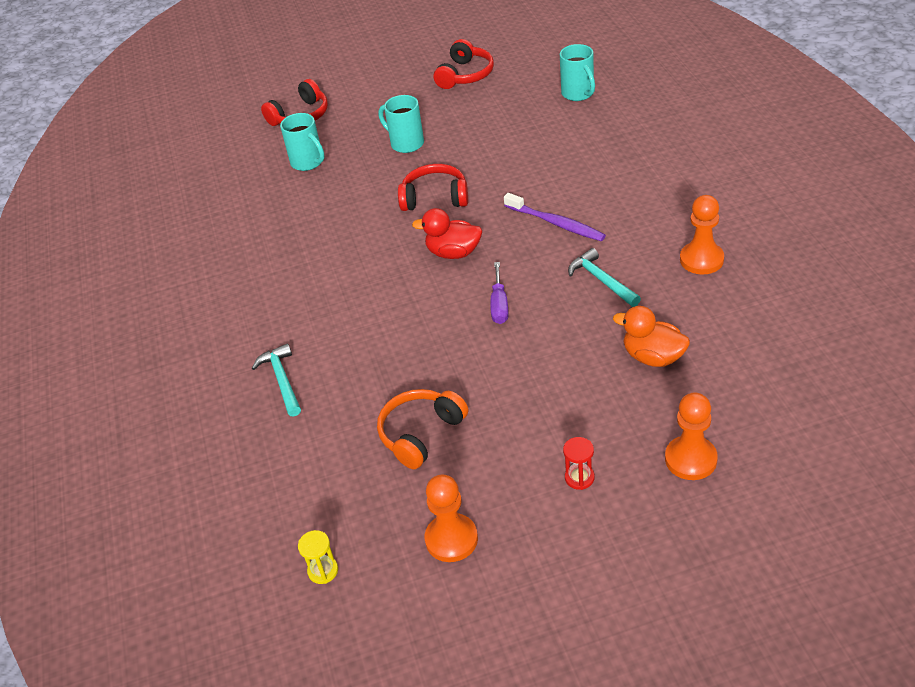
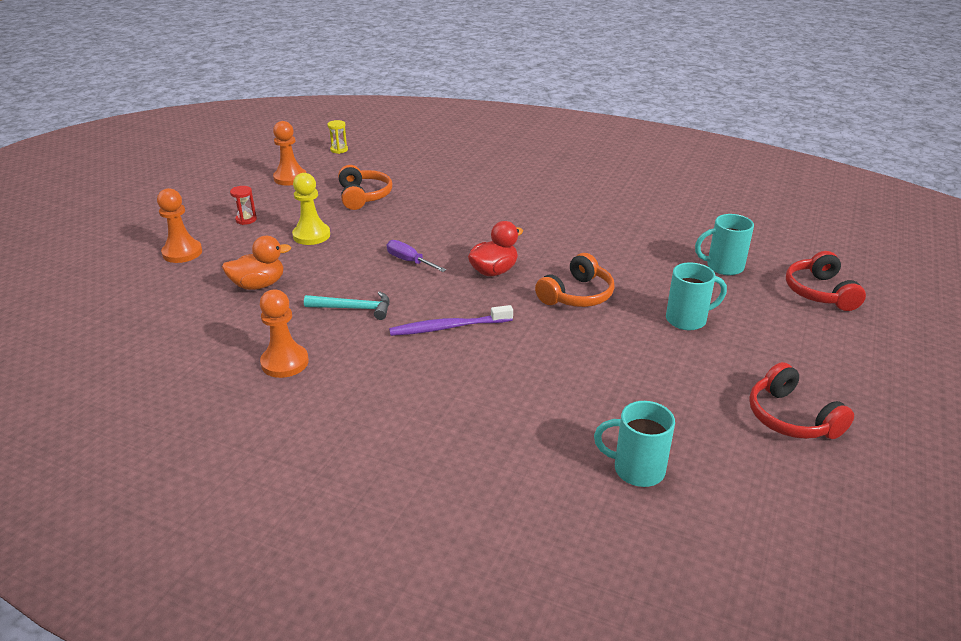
camera: 125 degrees right, 10 degrees down
(282, 380) = (479, 179): turquoise hammer -> none
(435, 198) = (577, 295): red headphones -> orange headphones
(541, 399) = (311, 235): none -> yellow pawn

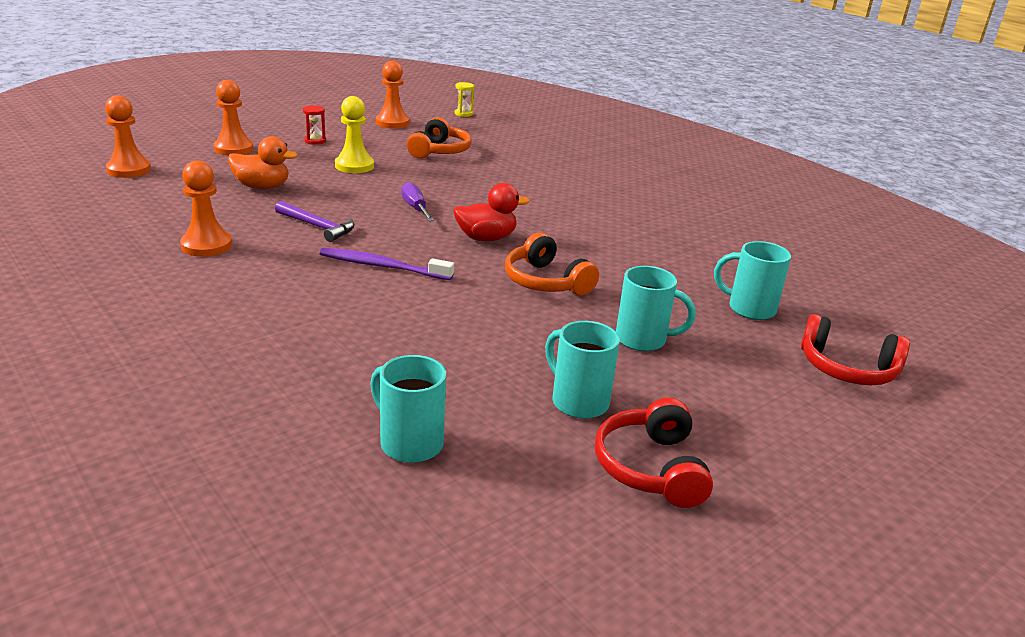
camera: 25 degrees right, 5 degrees down
(111, 310) = (129, 170): none -> orange pawn
(354, 308) = (317, 227): turquoise hammer -> purple hammer
(577, 295) = (546, 281): orange headphones -> orange headphones turned 75 degrees clockwise
(701, 387) = (578, 402): none -> turquoise mug
(820, 292) = (847, 368): red headphones -> red headphones turned 90 degrees counterclockwise

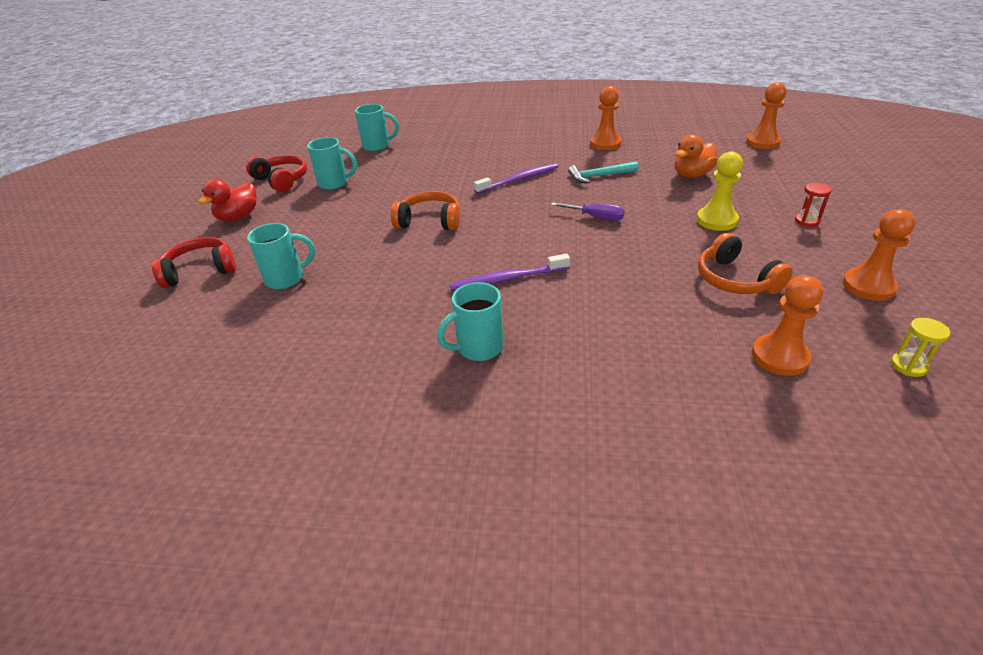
camera: 140 degrees right, 10 degrees up
(233, 149) = (797, 182): orange pawn -> orange pawn (779, 357)
(317, 227) = (599, 176): purple hammer -> turquoise hammer
(486, 238) = (512, 225): red duck -> red duck (238, 217)
(565, 215) = (507, 279): none -> purple toothbrush
(643, 340) = (335, 221): turquoise mug -> turquoise mug (478, 348)

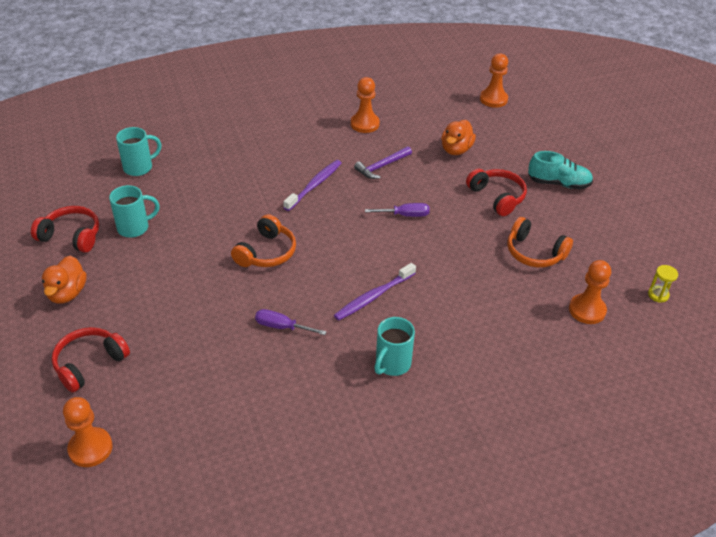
camera: 30 degrees left, 5 degrees up
(238, 217) = (67, 293): red duck -> orange duck
(286, 278) = (183, 348): turquoise mug -> none
(391, 284) = (282, 327): none -> purple screwdriver
(430, 221) = (266, 252): orange headphones -> orange headphones turned 135 degrees clockwise
(599, 176) = (382, 166): turquoise hammer -> purple hammer
(716, 220) = (497, 197): yellow pawn -> red headphones
(807, 221) = (558, 183): red hourglass -> turquoise shoe
(868, 286) = (617, 236): orange pawn -> orange pawn (90, 448)

